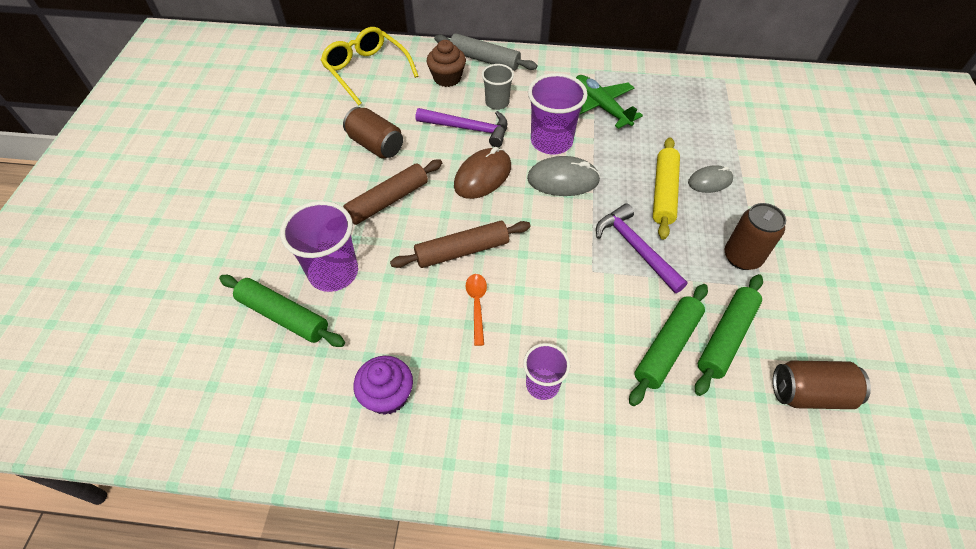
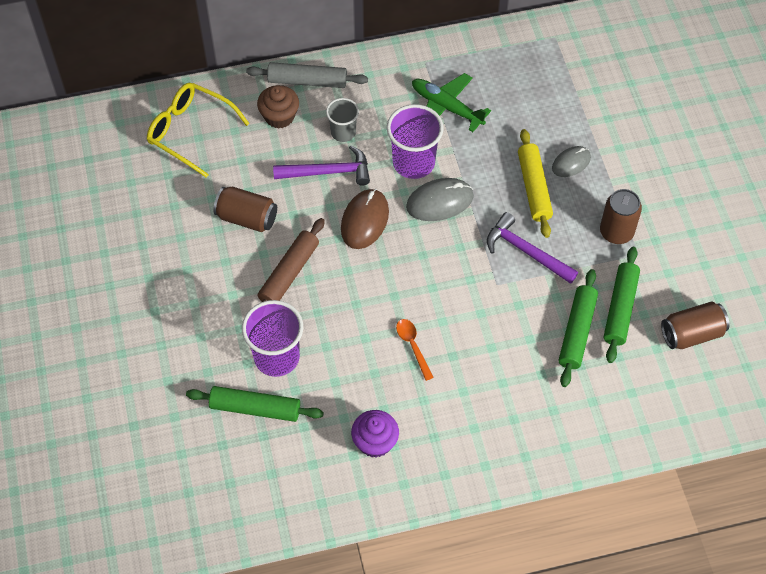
camera: 20 degrees left, 5 degrees up
(462, 251) = (378, 301): brown rolling pin -> none
(542, 385) = (491, 394): purple cup -> none

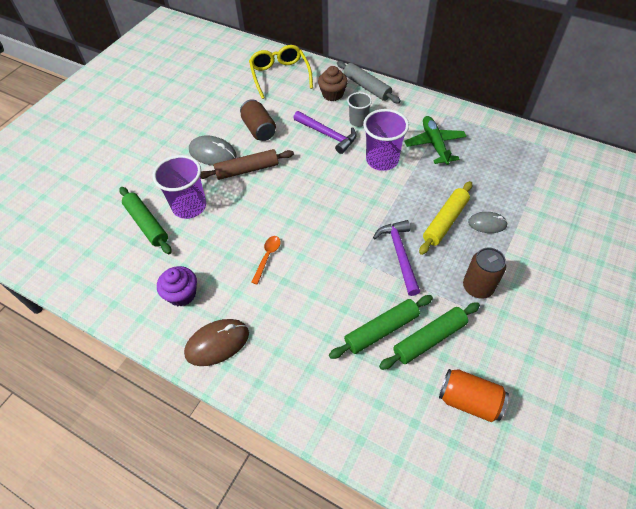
camera: 45 degrees right, 5 degrees down
(364, 220) = (319, 171): brown mouse -> brown mouse (217, 343)
(439, 201) = (374, 190): grey mouse -> grey mouse (213, 153)
(691, 334) = (469, 400): brown can -> orange can

